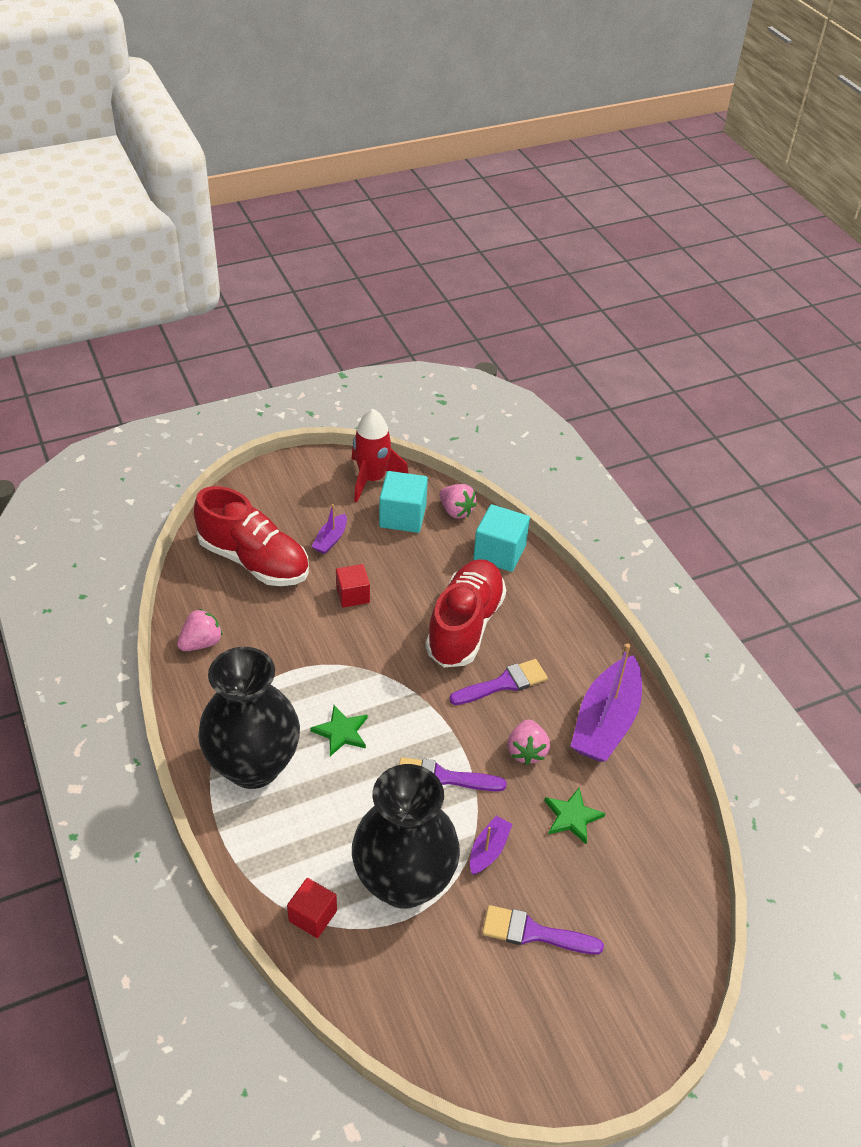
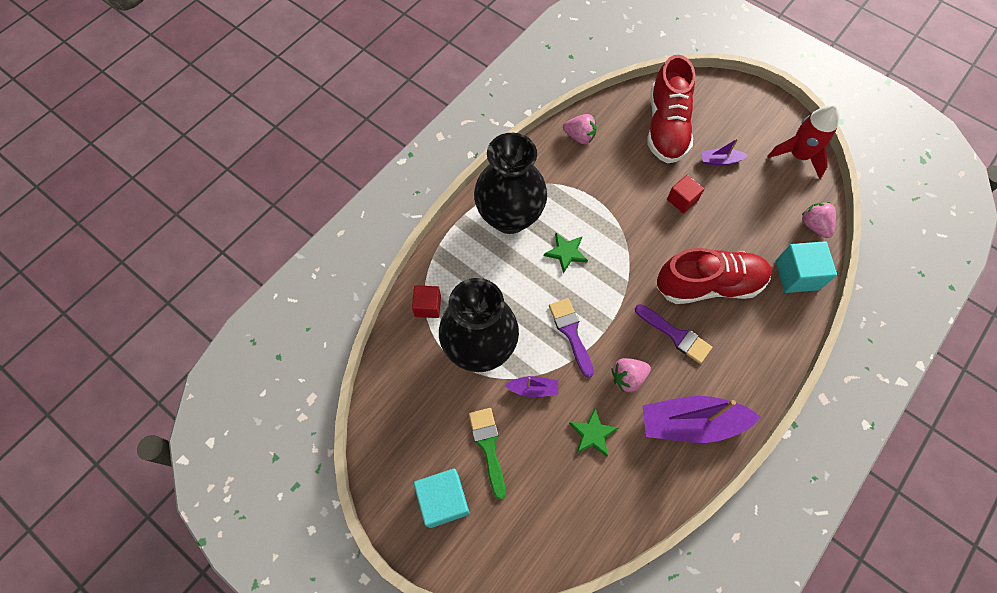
camera: 65 degrees right, 20 degrees up
(402, 516) = (779, 193): turquoise cube -> turquoise cube (443, 500)
(456, 511) = (814, 225): pink strawberry -> pink strawberry turned 135 degrees clockwise
(533, 933) = (488, 446): purple brush -> green brush

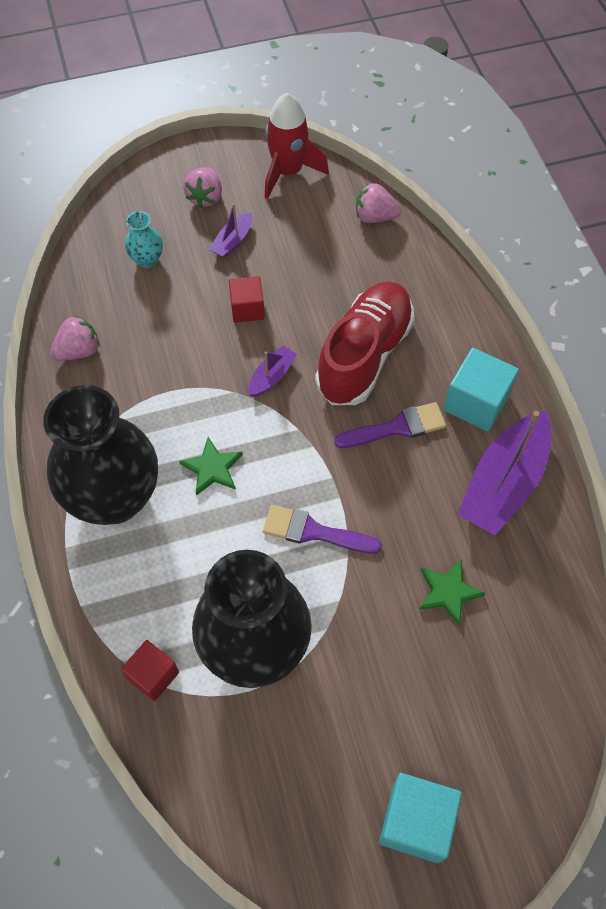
camera: 55 degrees left, 5 degrees down
(488, 446) = (385, 722): green brush -> none
(533, 389) = (351, 621): purple boat -> purple boat (272, 376)
(628, 377) = (410, 509): pink strawberry -> pink strawberry (205, 197)
(666, 127) = (147, 260): red shoe -> turquoise vase
(797, 275) = (415, 270): turquoise cube -> turquoise cube (476, 403)

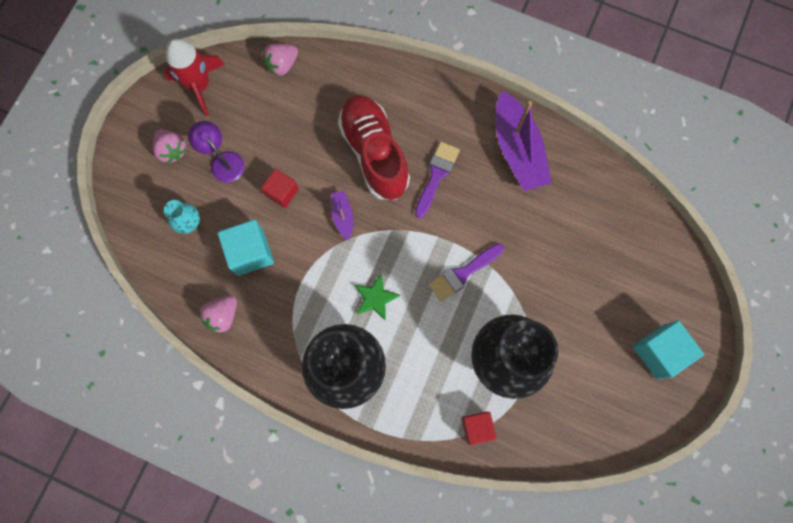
camera: 50 degrees left, 15 degrees up
(79, 351) = (223, 316): pink strawberry -> pink strawberry turned 150 degrees counterclockwise
(232, 241) = (223, 161): purple boat -> purple lamp
(448, 592) = (555, 233): green star -> none
(476, 403) = (457, 120): turquoise cube -> turquoise cube (250, 252)

